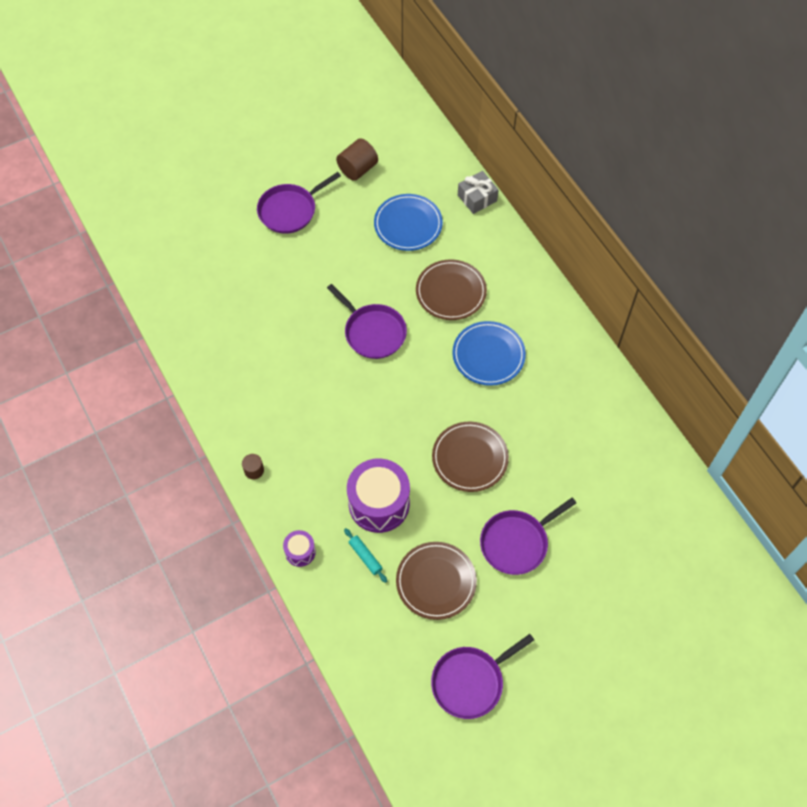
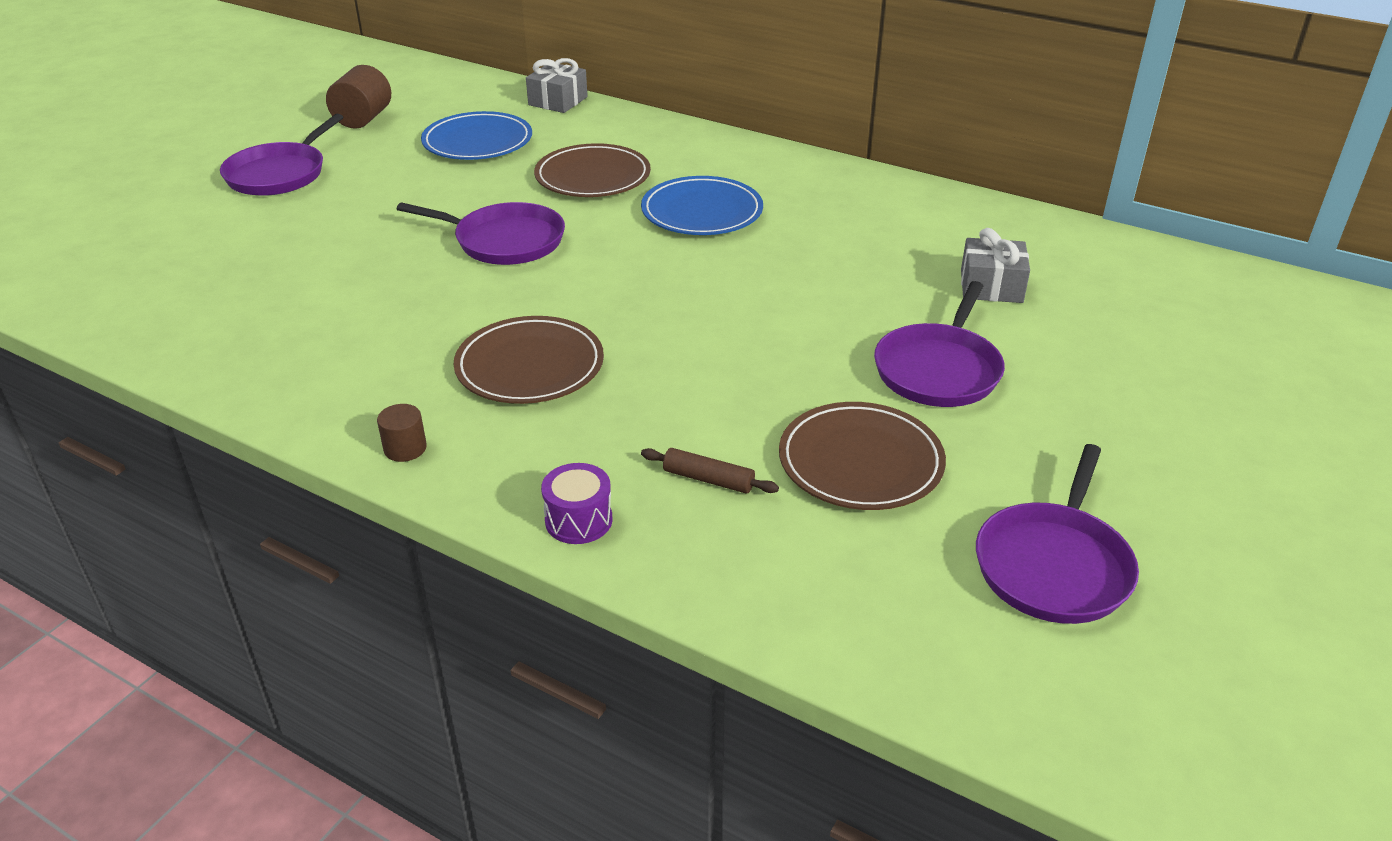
camera: 30 degrees left, 25 degrees down
(365, 557) = (708, 479): turquoise rolling pin -> brown rolling pin
(379, 503) = (673, 407): purple drum -> none
(470, 458) = (774, 310): brown plate -> brown plate (530, 366)
(593, 496) = (991, 286): none -> grey gift

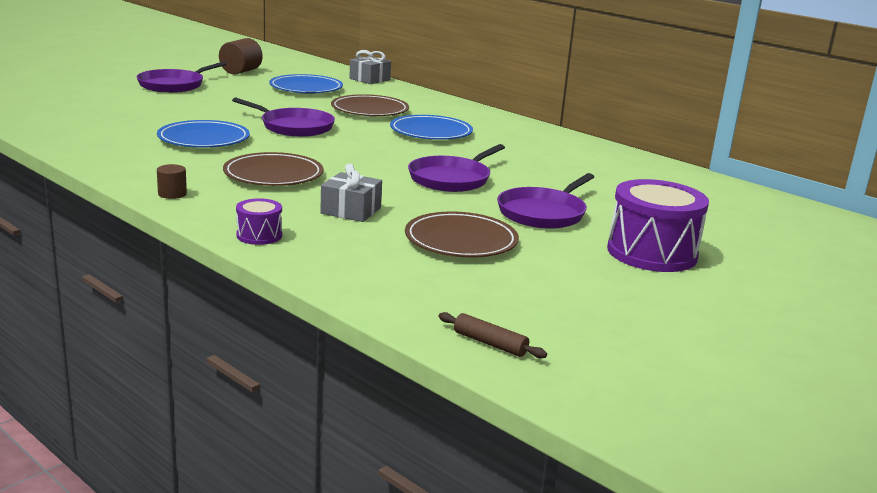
camera: 10 degrees right, 15 degrees down
(387, 301) = (204, 139): none -> blue plate
(708, 479) = (354, 232): brown rolling pin -> brown rolling pin (490, 343)
(991, 286) = (606, 186): grey gift -> grey gift (351, 210)
(1054, 565) = (562, 299): purple pan -> purple pan (451, 179)
(1117, 427) = (652, 253): none -> purple drum

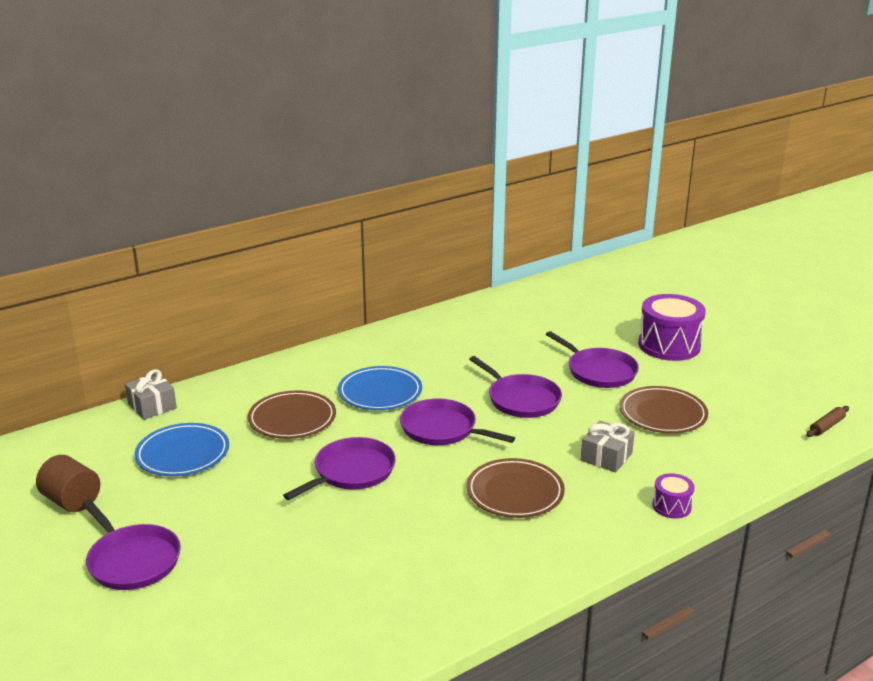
camera: 75 degrees left, 5 degrees up
(172, 194) = (575, 554): brown cylinder -> none
(204, 139) = (393, 535): blue plate -> none
(376, 151) = (442, 429): none -> purple pan

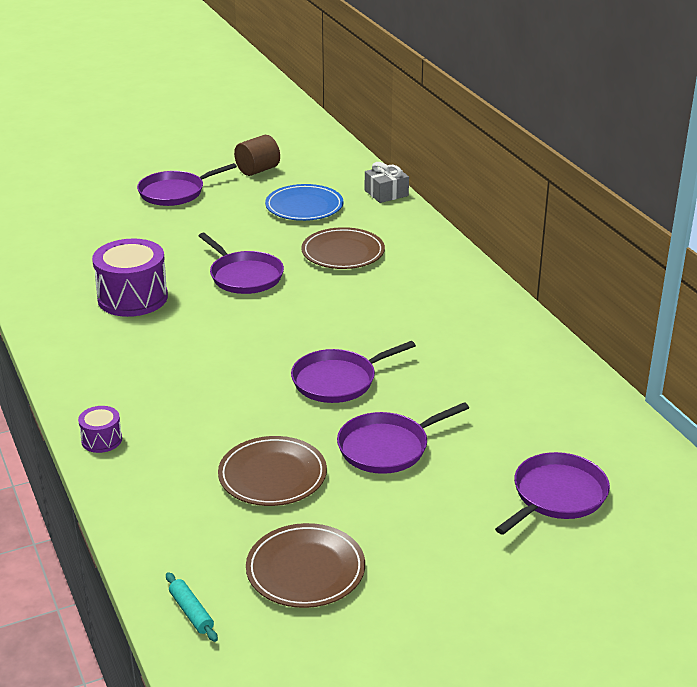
camera: 100 degrees right, 5 degrees up
(380, 392) = (378, 298): blue plate -> none
(442, 429) = (296, 326): purple pan -> purple pan (556, 495)
(515, 492) = (172, 353): brown plate -> brown plate (305, 570)
(606, 457) = (204, 417): grey gift -> none
(669, 345) = (445, 524): purple drum -> purple drum (132, 298)
(827, 426) = (191, 612): brown rolling pin -> turquoise rolling pin

